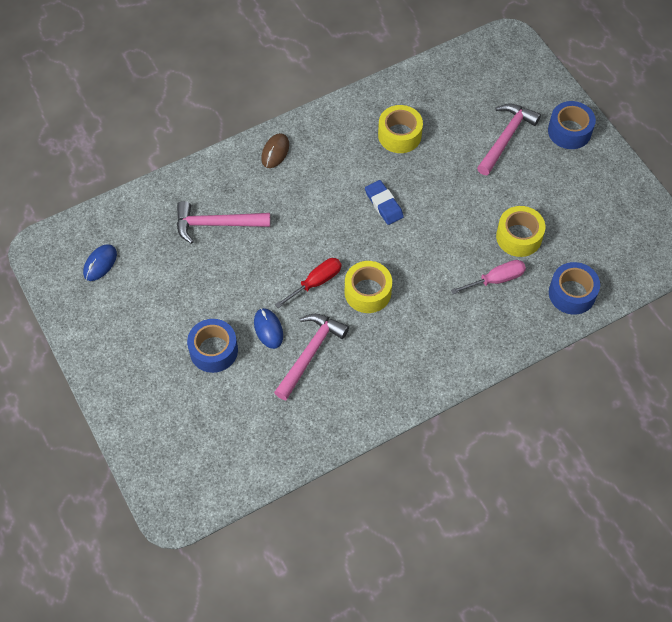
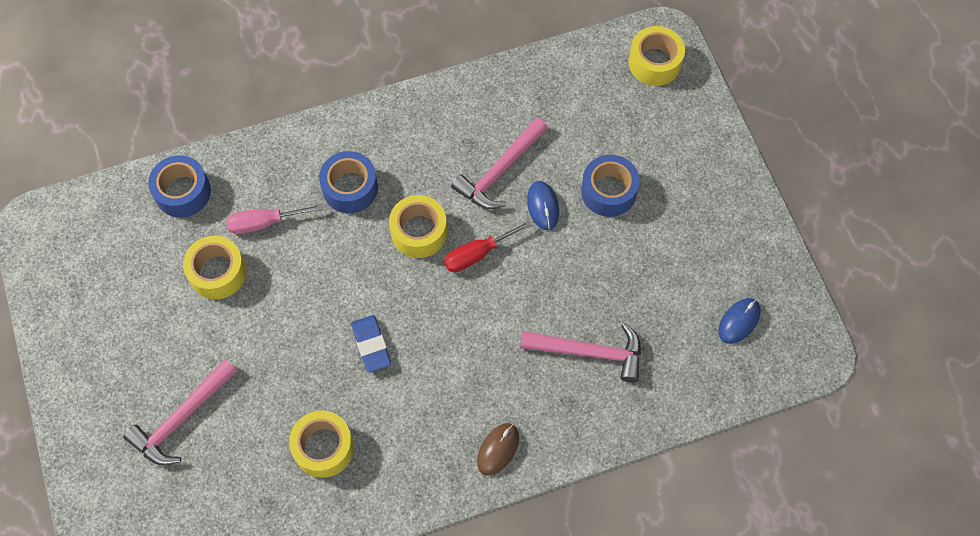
camera: 170 degrees left, 5 degrees up
(181, 481) = (654, 62): none -> yellow tape
(569, 131) = (93, 414): blue tape -> blue tape (350, 188)

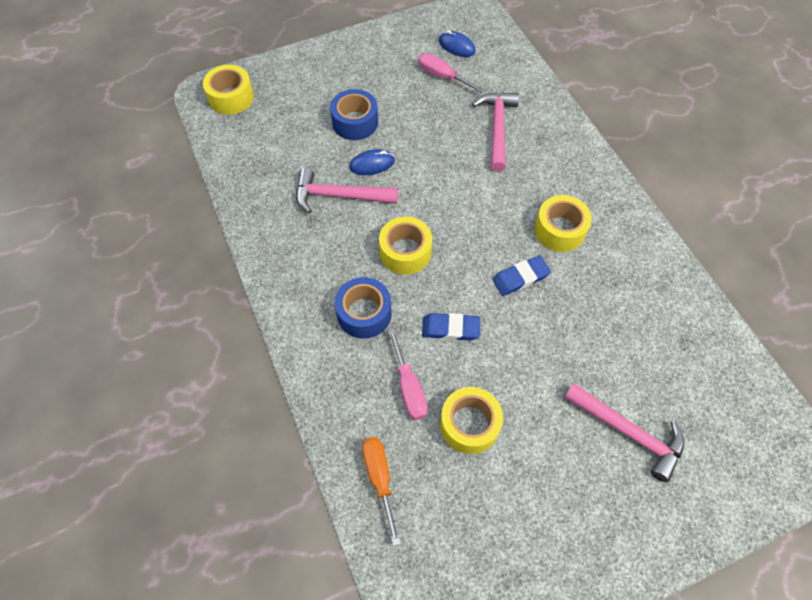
camera: 95 degrees left, 5 degrees down
(183, 192) = (380, 478): blue tape -> orange screwdriver
(321, 267) = (450, 329): none -> blue eraser
(323, 447) = (622, 304): yellow tape -> yellow tape (559, 230)
(477, 254) = (422, 206): red screwdriver -> none
(498, 449) = (590, 180): brown mouse -> none
(500, 171) = (339, 196): pink hammer -> pink hammer turned 150 degrees clockwise
(683, 297) = (442, 76): none -> pink screwdriver

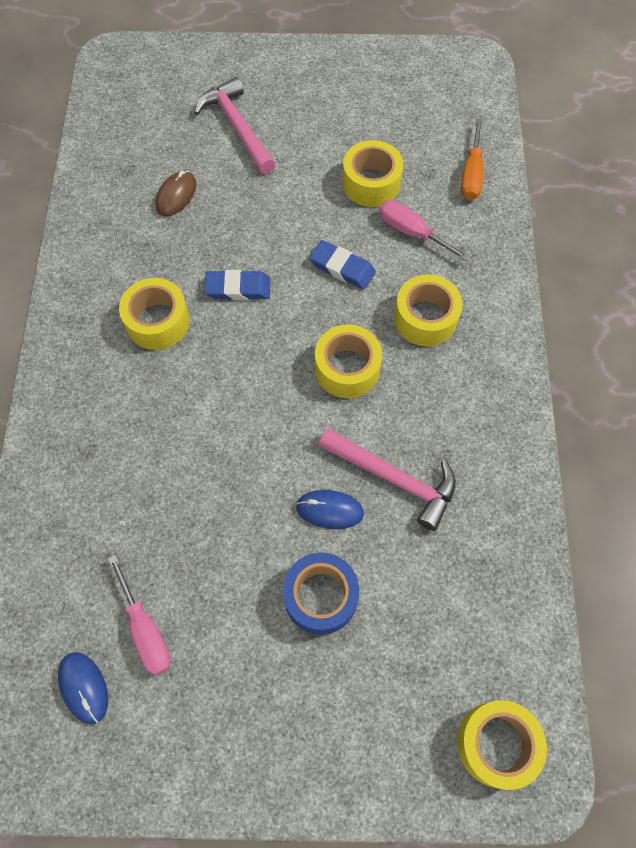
camera: 155 degrees left, 5 degrees up
(364, 313) = (425, 318): blue tape -> yellow tape
(409, 387) = (411, 232): pink screwdriver -> pink screwdriver turned 60 degrees counterclockwise
(497, 129) = (131, 493): pink hammer -> none
(626, 335) = (176, 195): none -> brown mouse

